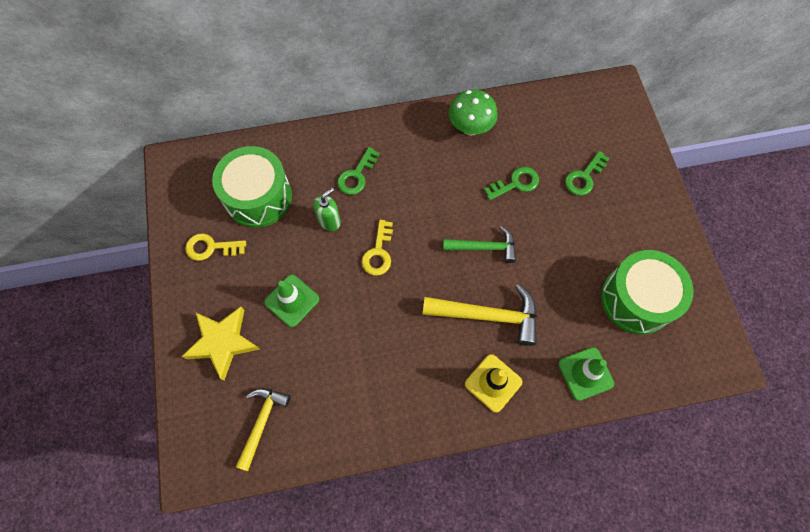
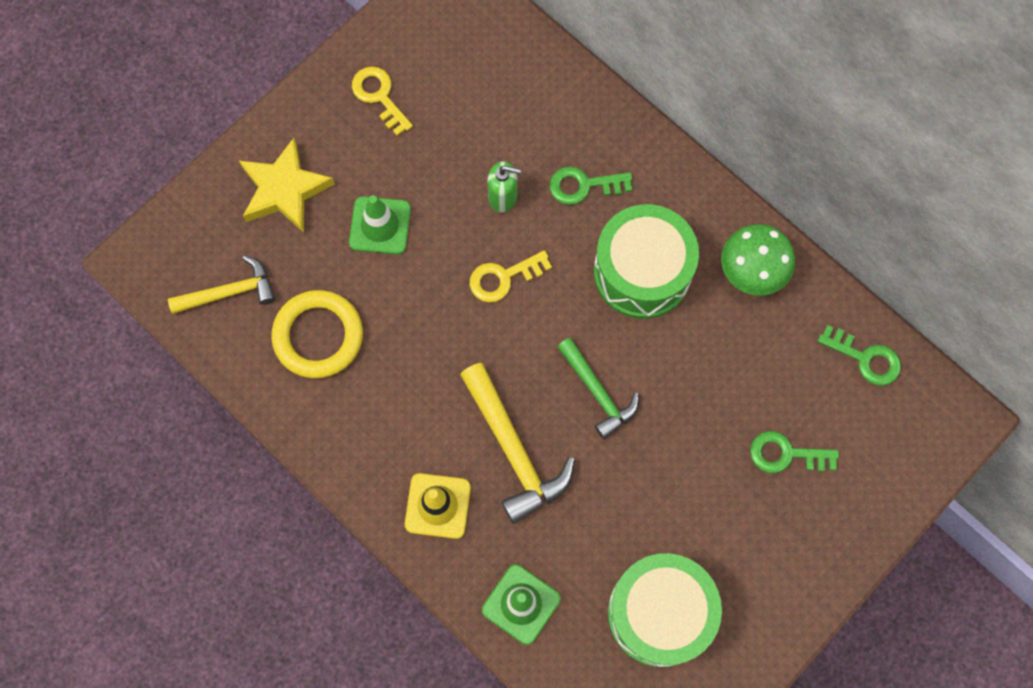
camera: 55 degrees right, 5 degrees up
(258, 197) = (475, 99): green drum -> green drum (642, 272)
(333, 384) = (318, 336): none -> yellow ring
(515, 183) = (713, 376): green key -> green key (865, 358)

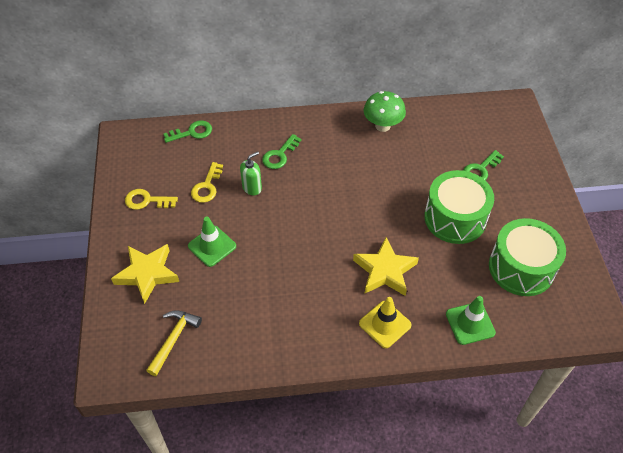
camera: 50 degrees left, 20 degrees down
(318, 336) = (241, 314): yellow ring -> none
(503, 278) = (292, 215): yellow key -> yellow key (207, 186)
(513, 450) = (385, 271): yellow hammer -> yellow star
(597, 392) = (386, 217): green hammer -> none
(642, 272) = (343, 162): green drum -> green drum (455, 218)
(865, 358) = (459, 115): green key -> green key (192, 132)

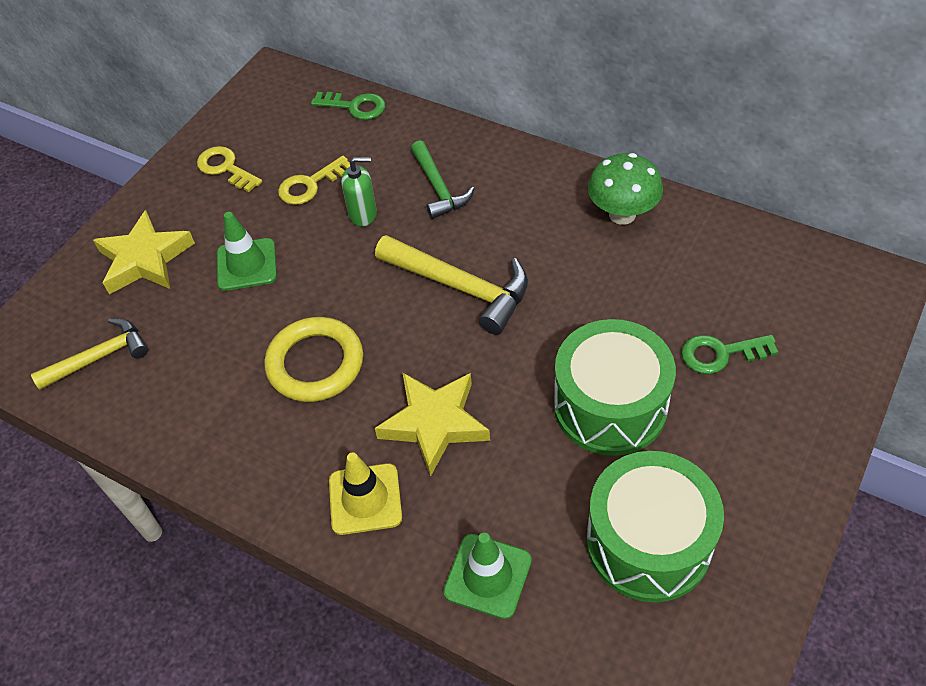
camera: 40 degrees right, 0 degrees up
(279, 155) = (438, 188): green key -> green hammer
(299, 275) = (315, 363): none -> yellow ring
(337, 199) = (460, 287): none -> yellow hammer

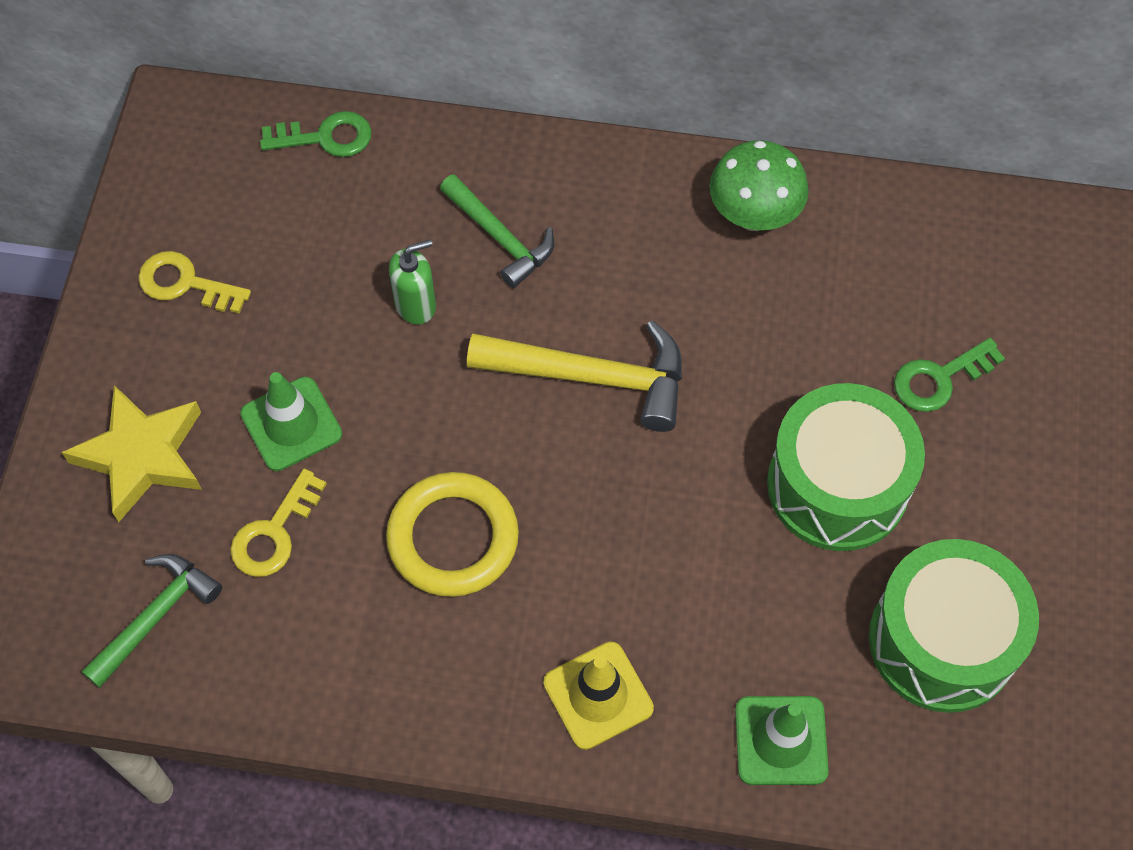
camera: 25 degrees left, 10 degrees up
(99, 357) = (156, 617): yellow hammer -> green hammer
(310, 185) = (320, 279): yellow key -> yellow key (274, 533)
(434, 423) = (639, 573): yellow star -> none

